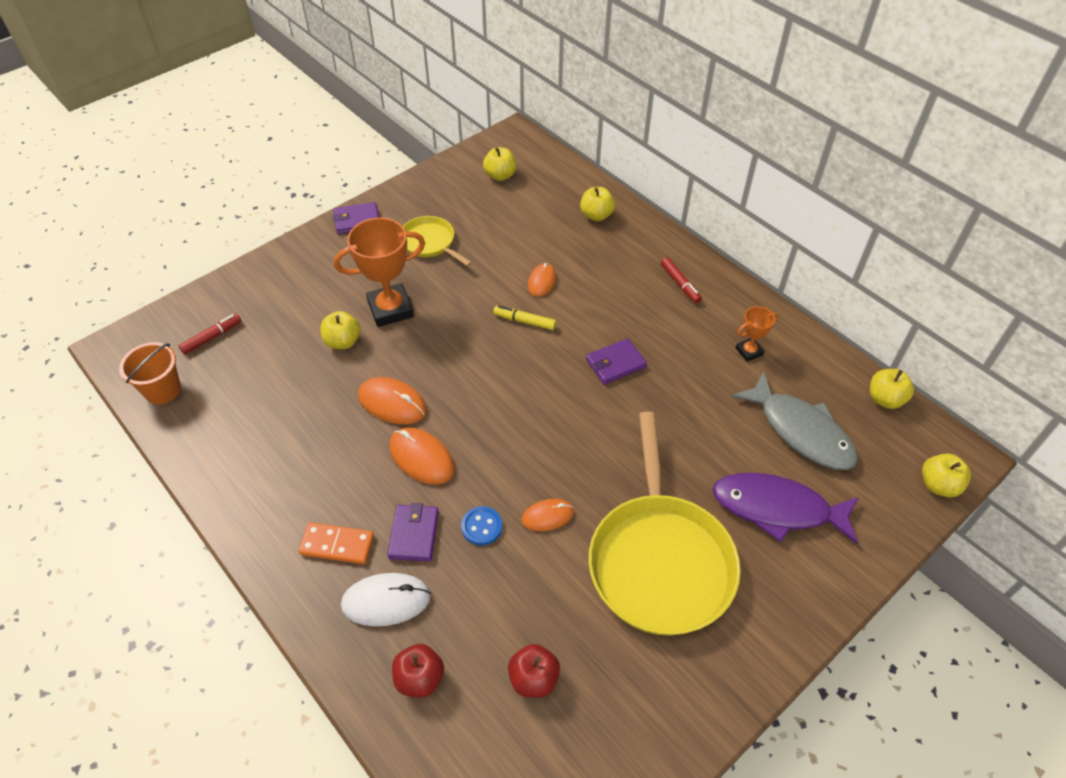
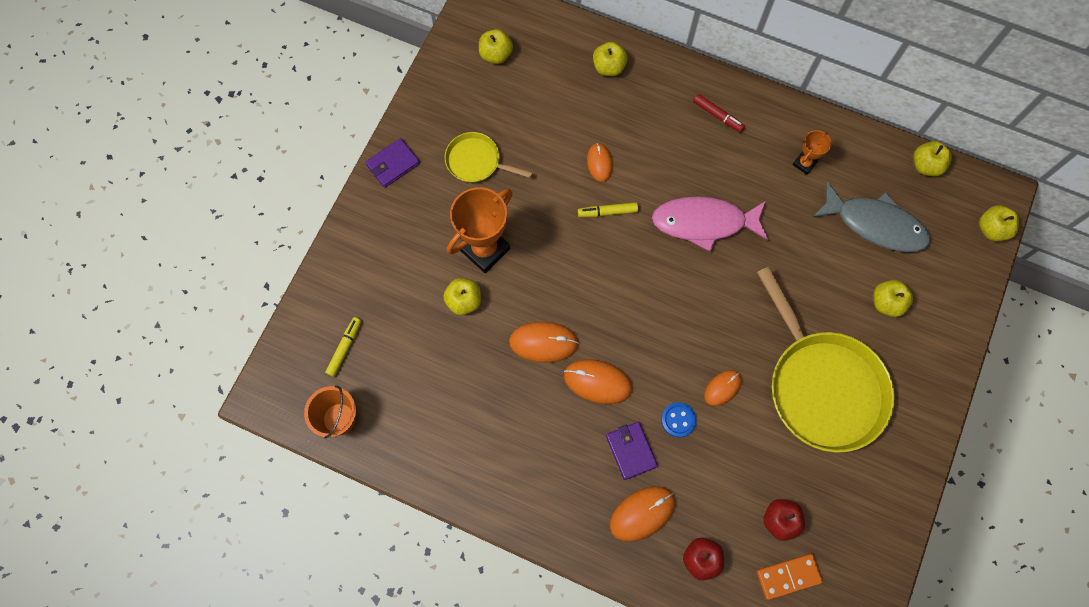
camera: 25 degrees left, 20 degrees up
(212, 337) = (344, 348): red marker -> yellow marker
(337, 545) = (577, 487): orange domino -> orange domino (788, 576)
(386, 601) = (642, 513): white mouse -> orange mouse
(615, 363) = (704, 222): purple wallet -> pink fish
(777, 508) = (886, 303): purple fish -> yellow apple

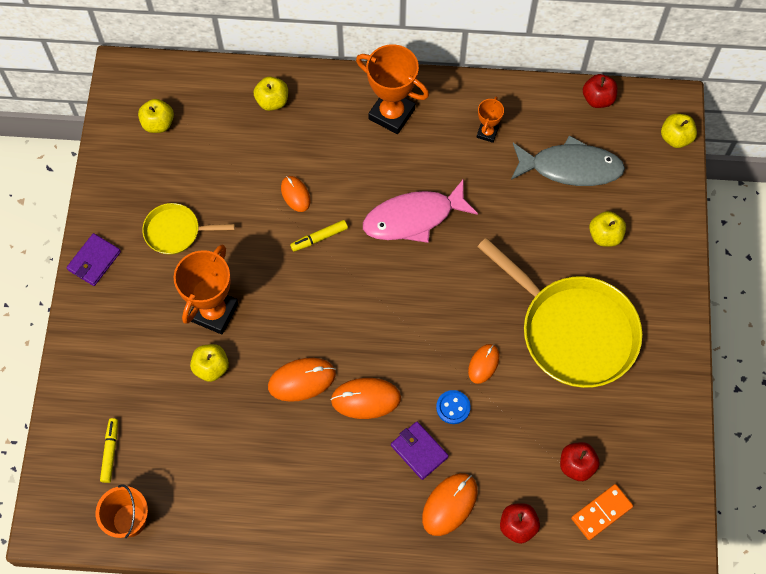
camera: 20 degrees left, 5 degrees down
(717, 115) = (391, 114): red marker -> orange trophy
(926, 165) = (598, 99): yellow apple -> red apple

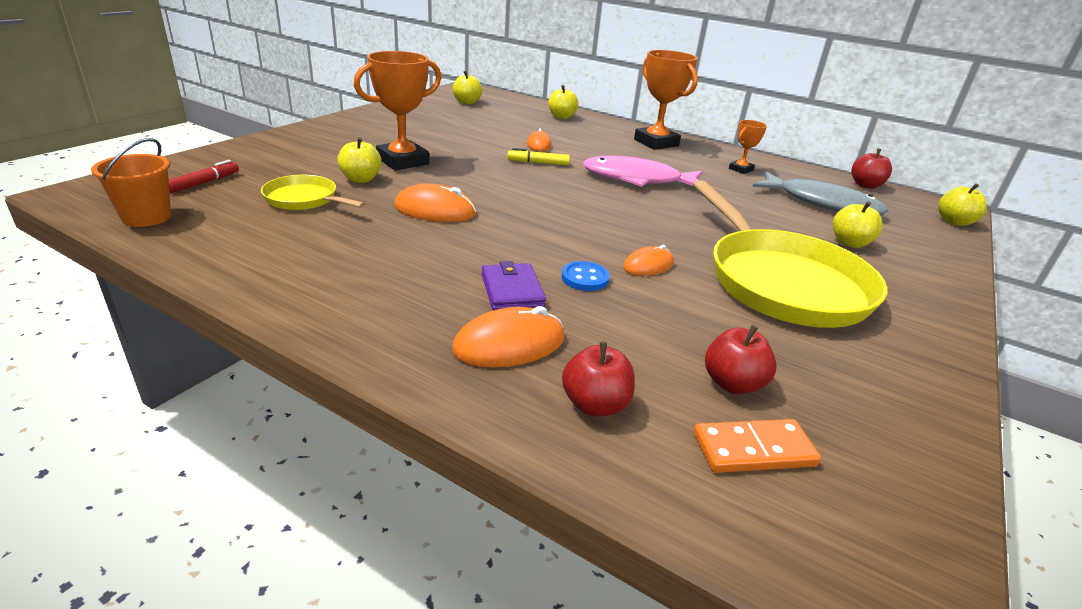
camera: 25 degrees right, 35 degrees down
(94, 261) = (344, 121): purple wallet -> none
(110, 452) = (204, 183): yellow marker -> red marker
(176, 231) = (422, 130): yellow pan -> yellow pan (304, 199)
(366, 399) = (488, 240): orange mouse -> none

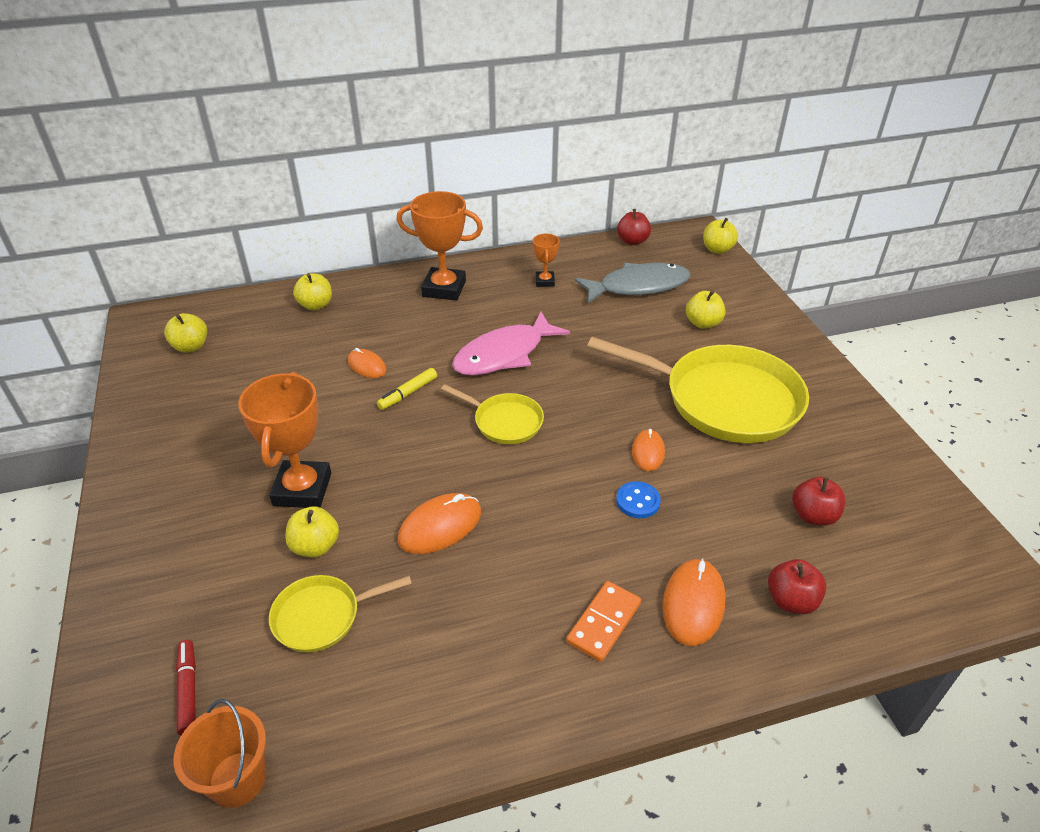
camera: 45 degrees left, 10 degrees up
(512, 291) = (622, 557): purple wallet -> none
(572, 200) = (504, 422): none -> yellow pan
(753, 450) = (876, 554): orange domino -> orange domino (604, 623)

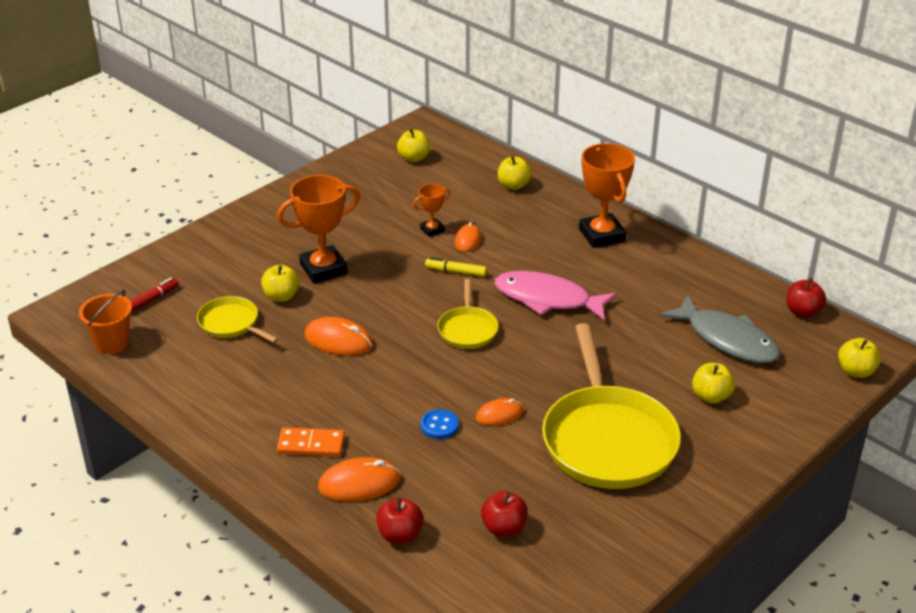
camera: 60 degrees right, 5 degrees down
(545, 281) = (673, 283): orange trophy -> orange trophy (432, 230)

